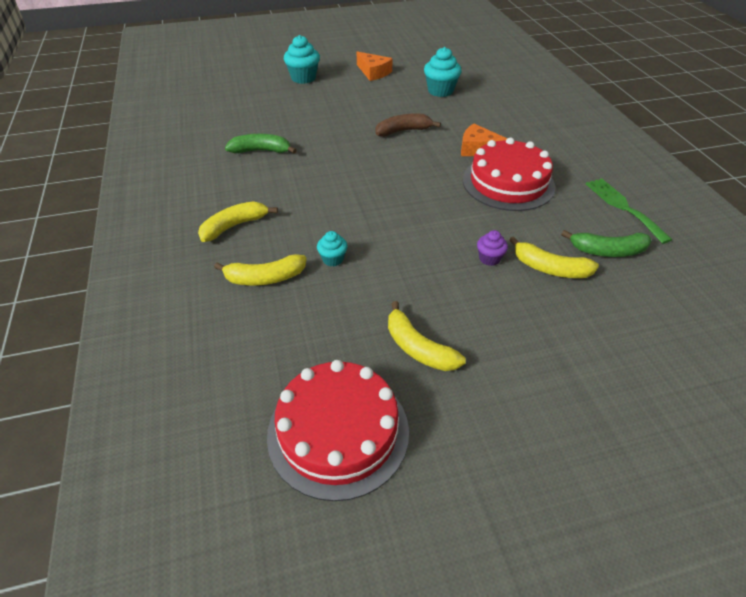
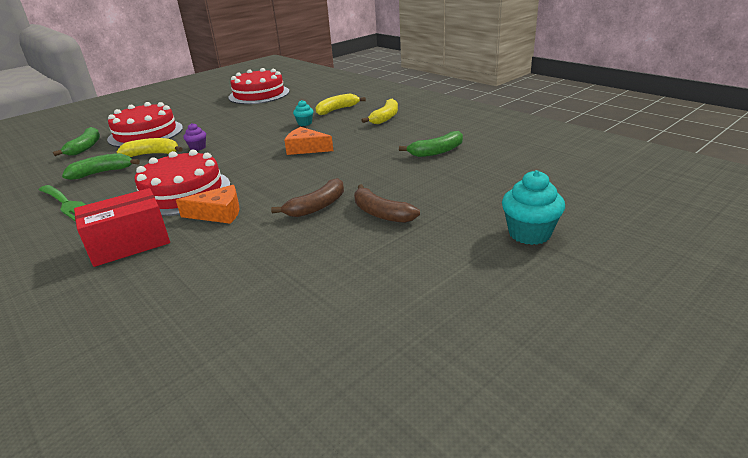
camera: 155 degrees right, 15 degrees down
(366, 113) = (381, 213): none -> brown banana
(373, 72) = (443, 283): orange cheese -> orange cheese (306, 148)
(418, 348) = (234, 114): yellow banana -> none
(440, 91) = (302, 282): turquoise cupcake -> none
(547, 144) = (129, 244): none -> red box
(573, 342) = (146, 133): none -> red cake
(666, 337) = (85, 147): none -> green banana

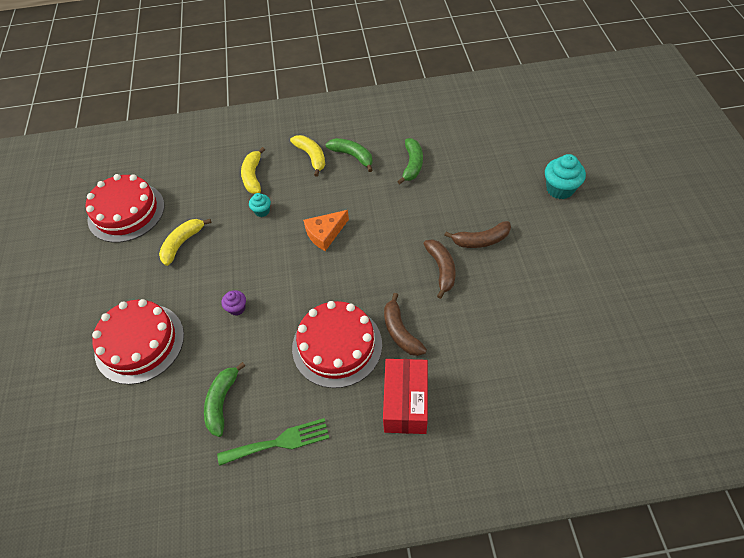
camera: 55 degrees left, 25 degrees up
(85, 147) = (121, 409): green banana -> green banana (352, 156)
(153, 154) = (214, 349): yellow banana -> yellow banana (182, 243)
(218, 213) = (400, 332): orange cheese -> brown banana

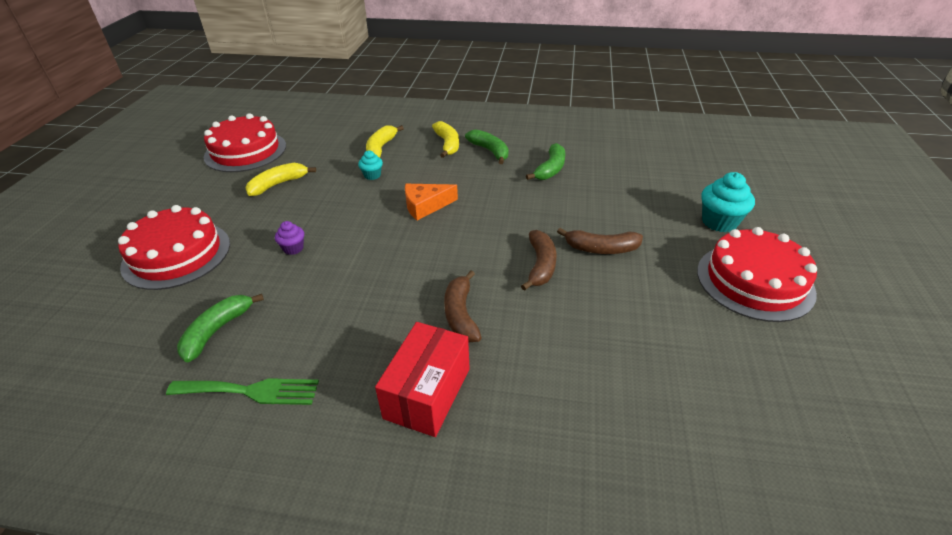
camera: 15 degrees right, 15 degrees down
(337, 345) = (378, 309): red cake -> red cake (754, 281)

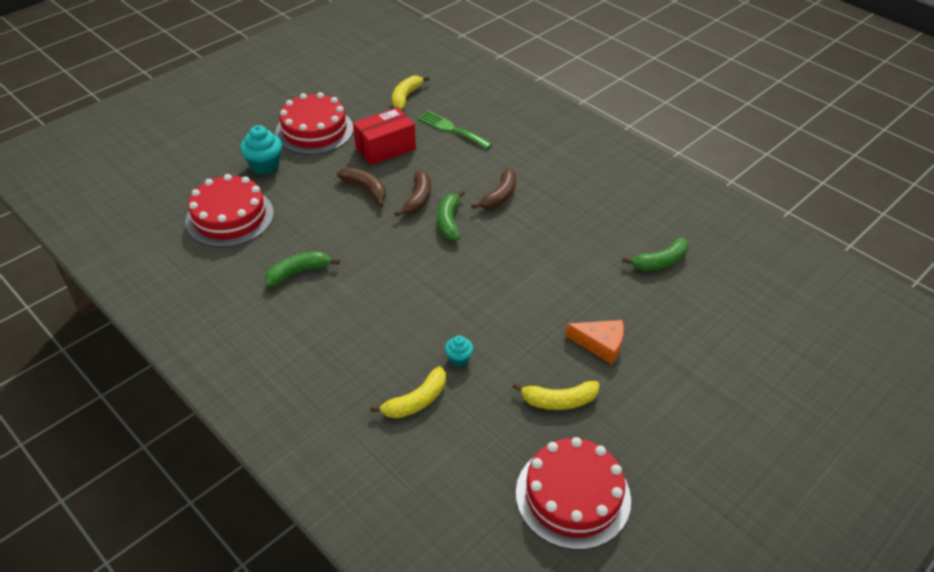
camera: 145 degrees left, 5 degrees up
(177, 254) = (682, 351): red cake -> red cake (230, 217)
(250, 391) = (648, 214): green fork -> green fork (451, 129)
(293, 248) = (580, 305): purple cupcake -> none
(425, 206) = (444, 291): orange cheese -> orange cheese (600, 344)
(427, 393) = (552, 169): red box -> red box (385, 148)
(447, 144) = (345, 364): yellow banana -> yellow banana (406, 97)
(490, 151) = (318, 327): green banana -> green banana (449, 221)
(540, 265) = (418, 199): brown banana -> brown banana turned 150 degrees clockwise

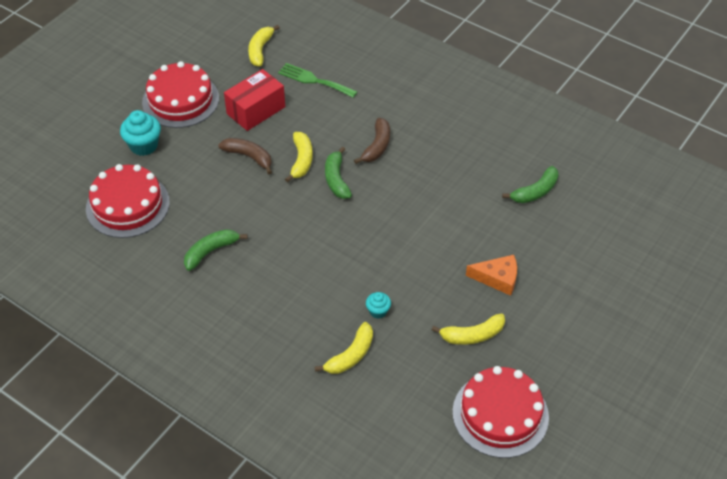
camera: 10 degrees left, 5 degrees up
(418, 199) = (301, 160): brown banana -> yellow banana

